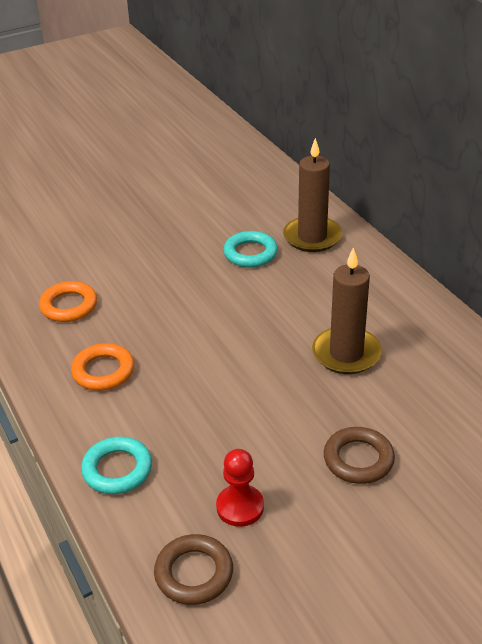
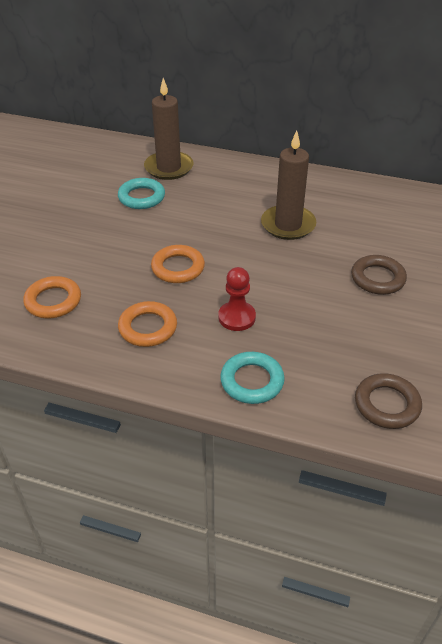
camera: 45 degrees left, 5 degrees up
(193, 335) = (178, 268): none -> orange ring
(240, 507) = (356, 348): red pawn -> red pawn (237, 317)

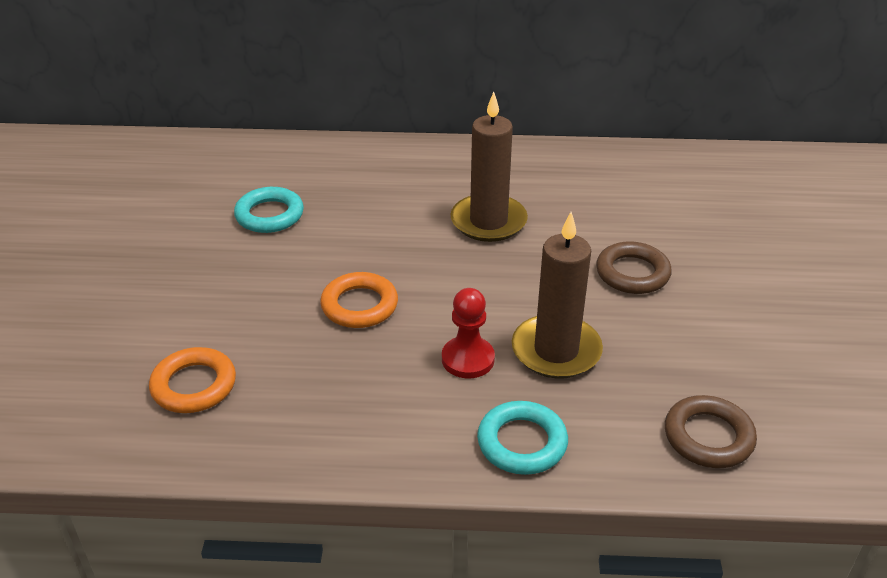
camera: 15 degrees left, 5 degrees down
(148, 328) = (348, 397): orange ring -> none
(169, 168) = (293, 168): brown candle -> brown candle (556, 350)

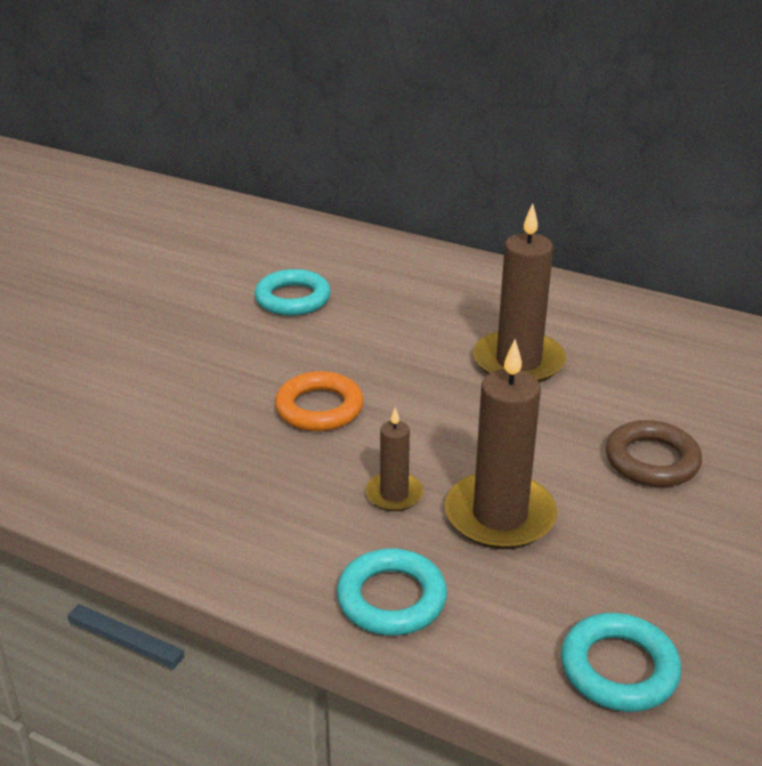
camera: 25 degrees right, 5 degrees down
(194, 385) = (108, 436): orange ring -> none
(468, 359) = (394, 494): red pawn -> brown candle
(708, 437) = (619, 668): brown ring -> turquoise ring

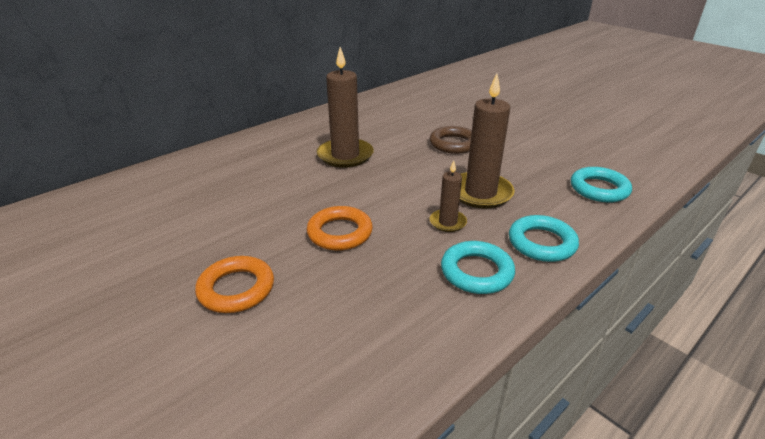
camera: 70 degrees left, 0 degrees up
(188, 369) = (236, 289): none -> orange ring
(293, 299) = (189, 218): turquoise ring -> turquoise ring (476, 272)

